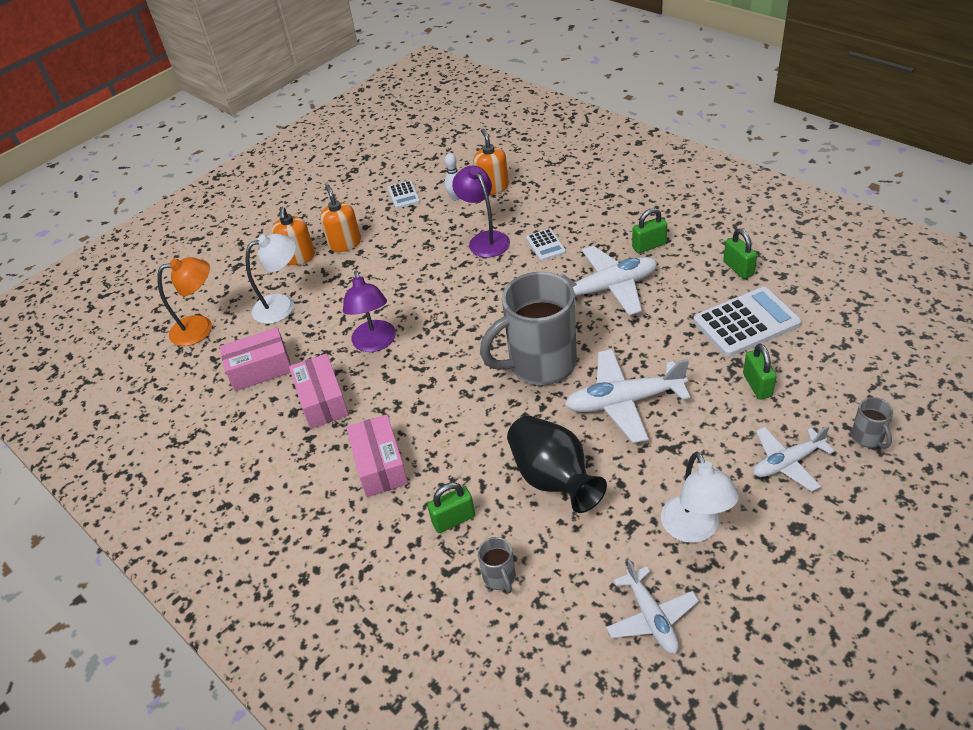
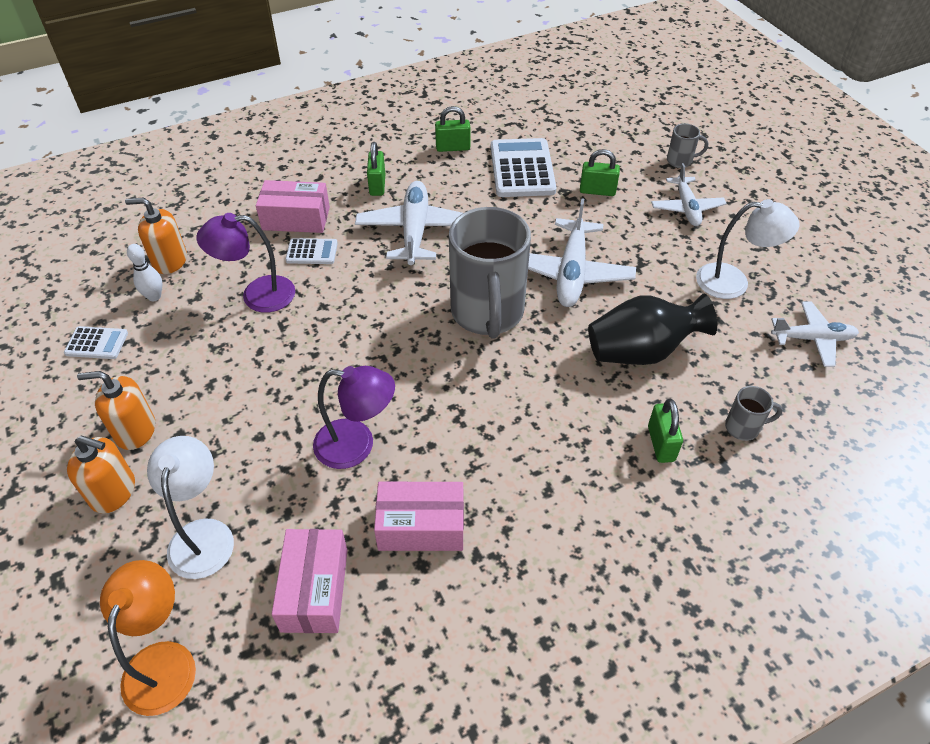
camera: 75 degrees left, 5 degrees up
(380, 465) = (557, 490): pink box -> pink box (296, 218)

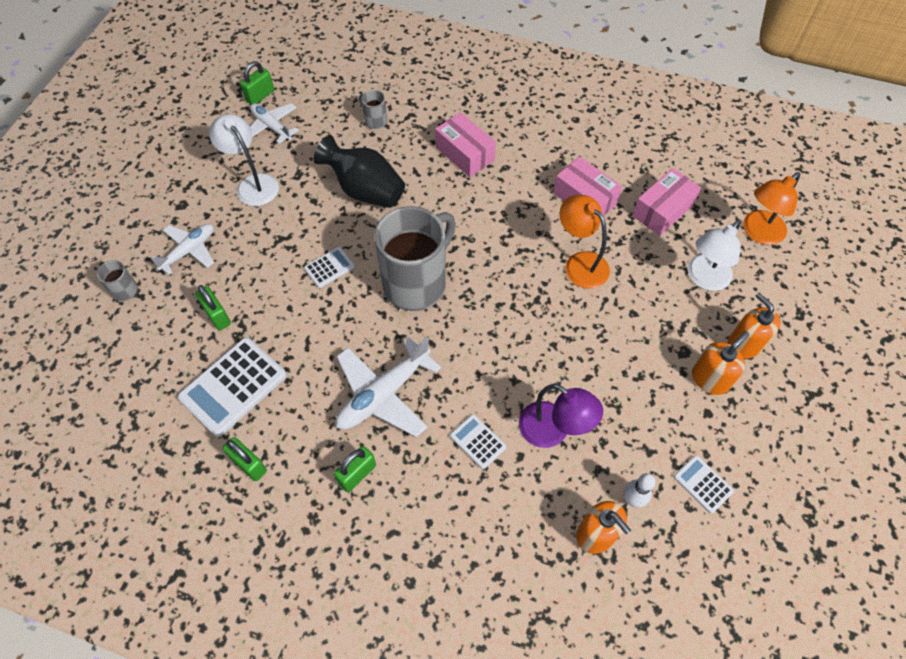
camera: 135 degrees left, 10 degrees up
(135, 430) = (710, 379): orange soap dispenser -> orange soap dispenser turned 90 degrees counterclockwise
(296, 218) = (457, 494): pink box -> pink box (464, 154)
(357, 445) = (580, 263): purple lamp -> orange lamp
(572, 273) = (329, 267): white plane -> white calculator
(661, 444) = (424, 144): green padlock -> green padlock (260, 96)

